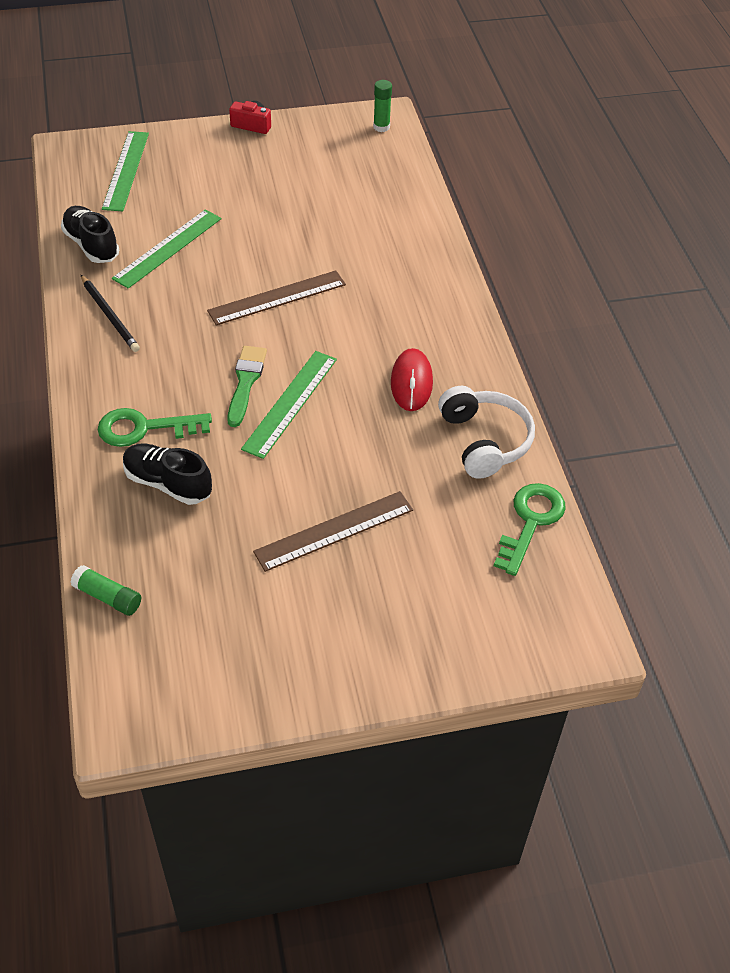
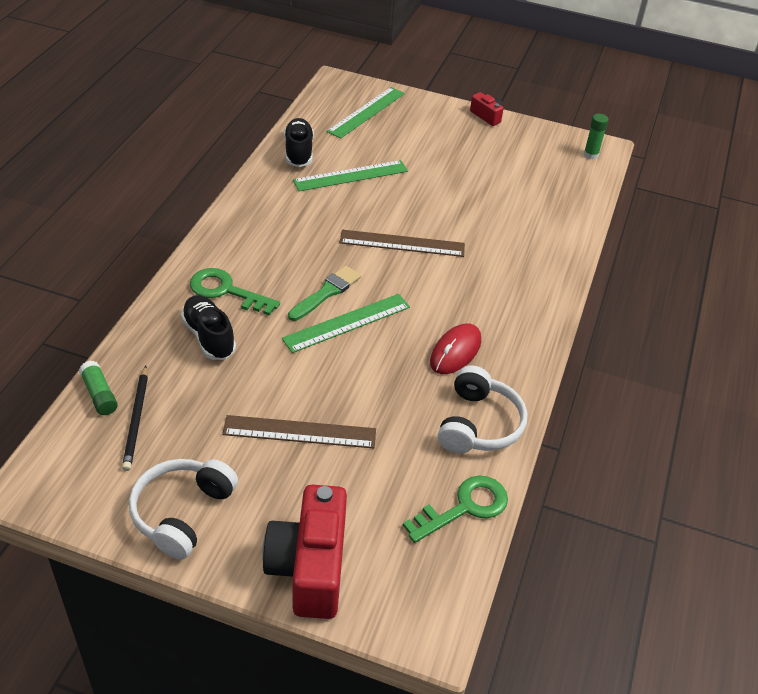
camera: 30 degrees right, 5 degrees down
(110, 316) = (270, 204): black pencil -> black pencil (136, 420)
(290, 664) = (182, 513): none -> white headphones
(445, 647) = (309, 567): none -> red camera

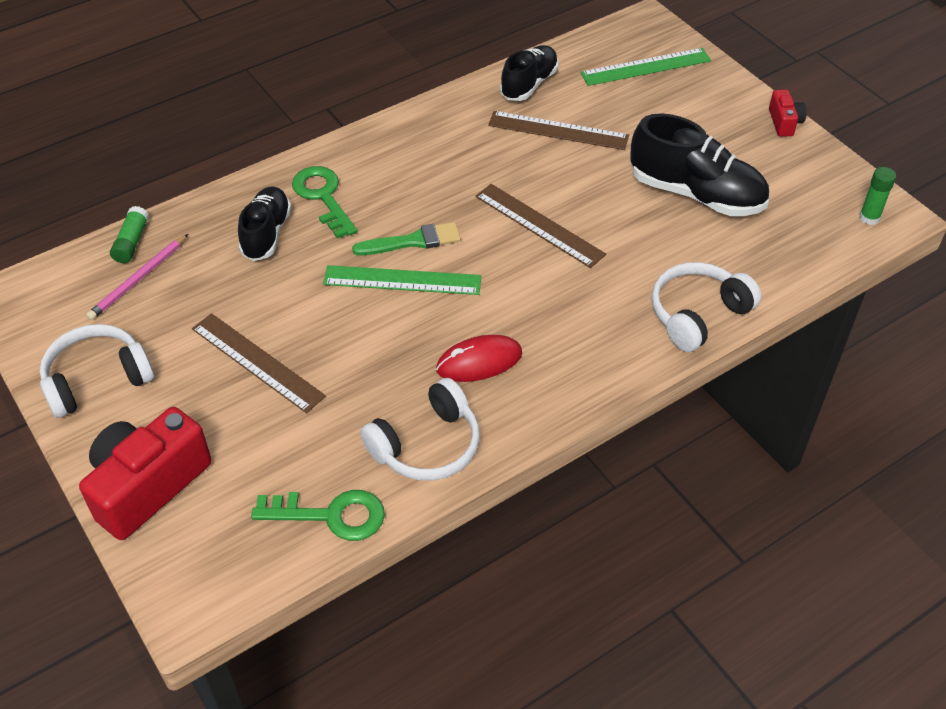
camera: 40 degrees right, 5 degrees up
(136, 420) = (138, 279): black pencil -> pink pencil
(350, 176) = (558, 130): green ruler -> brown ruler
(480, 181) = (696, 194): none -> black shoe
(556, 256) = (697, 314): none -> white headphones

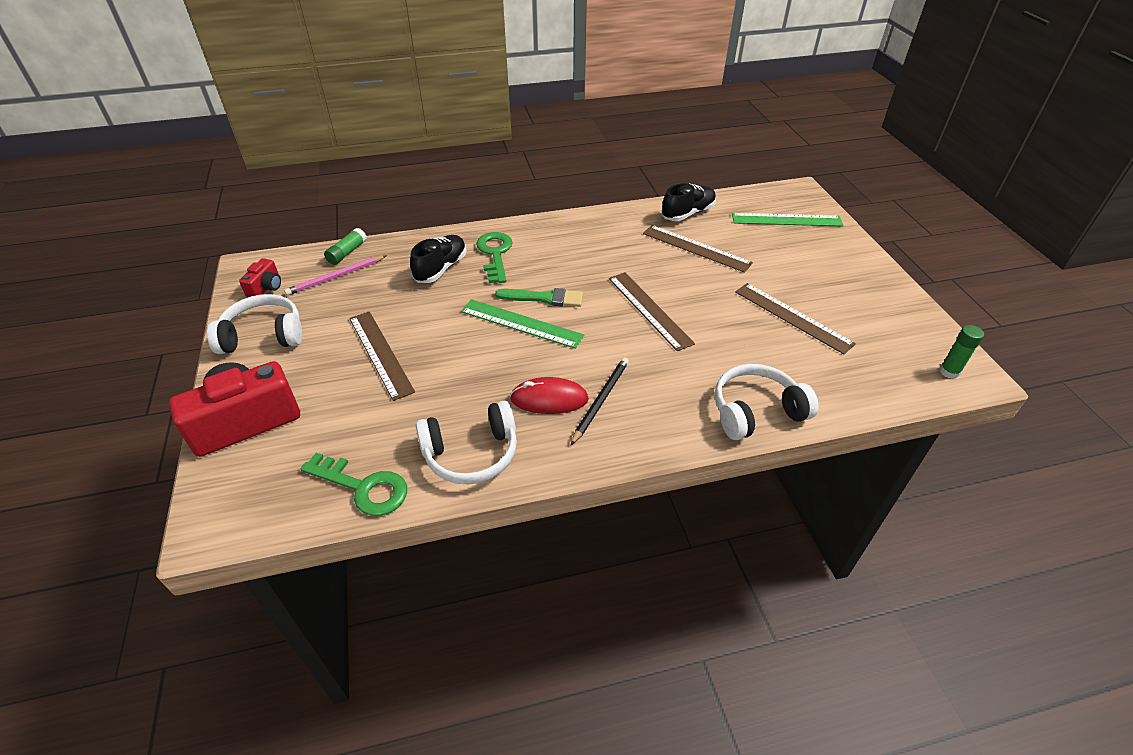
camera: 20 degrees right, 5 degrees down
(535, 347) = (601, 400): none -> black pencil
(696, 194) = (792, 317): black shoe -> brown ruler
(784, 122) = (892, 281): red camera -> red camera (266, 288)

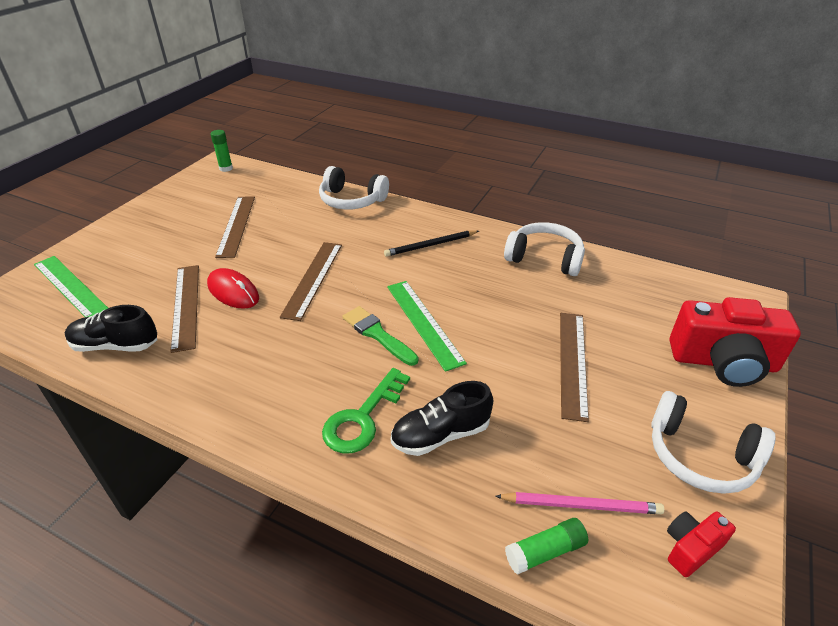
camera: 140 degrees left, 5 degrees down
(363, 487) = (630, 274): green key -> none
(549, 399) = (463, 261): red mouse -> red mouse (233, 292)

